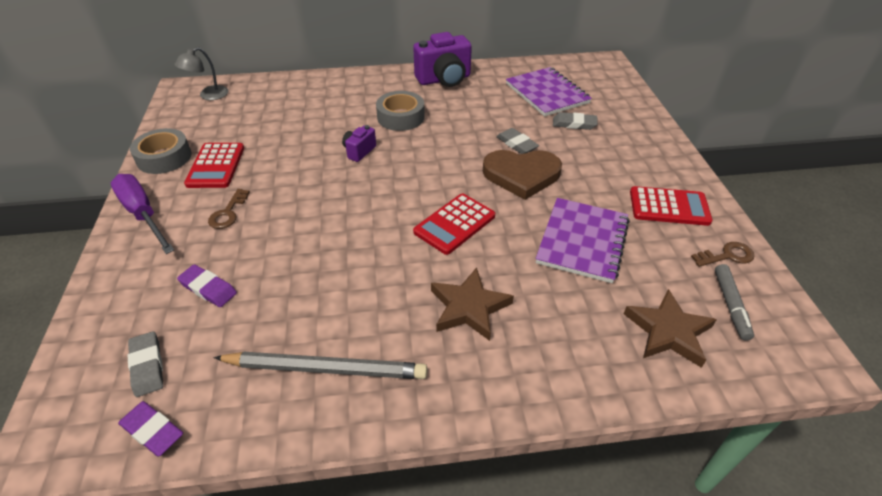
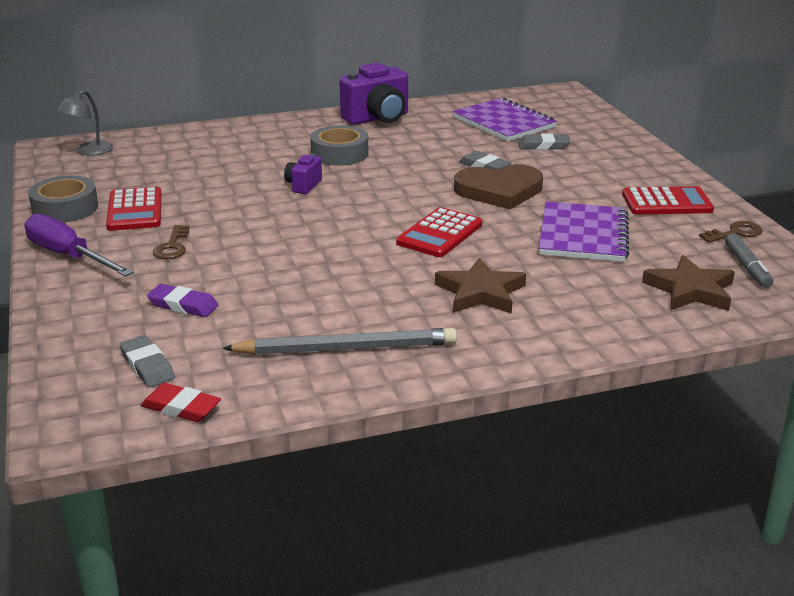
camera: 10 degrees left, 15 degrees down
(152, 431) = (181, 407): purple eraser -> red eraser

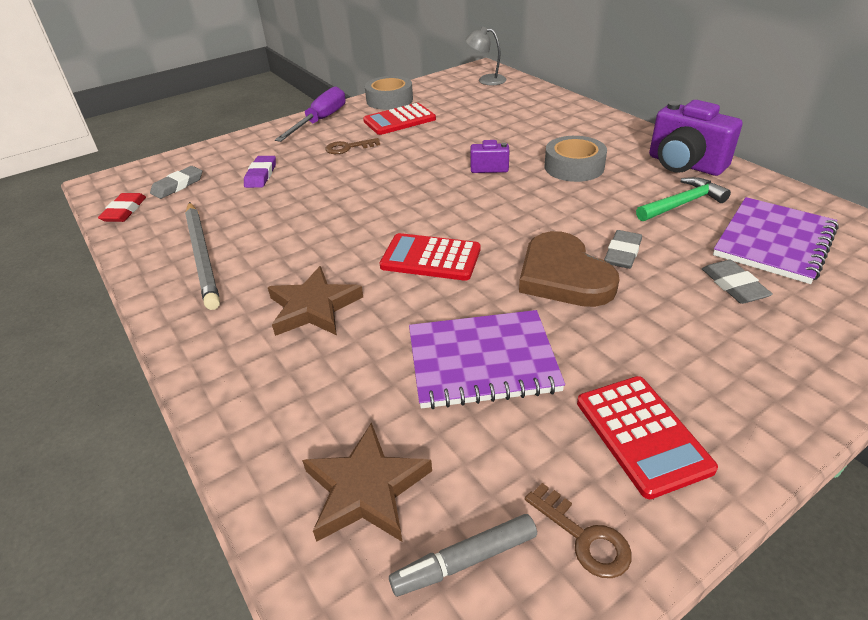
camera: 75 degrees right, 10 degrees up
(434, 133) = (682, 203): none -> green hammer

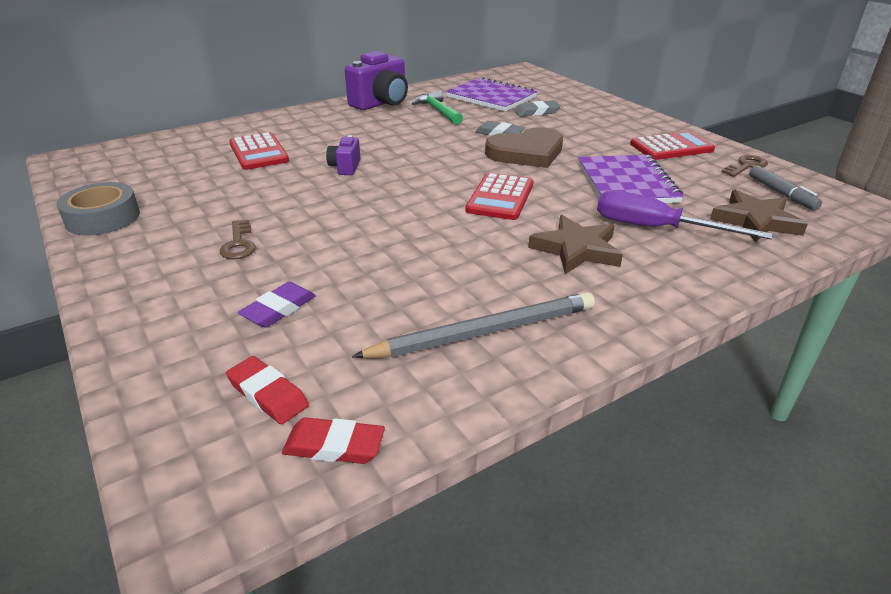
camera: 90 degrees left, 5 degrees down
(178, 185) = (268, 394): grey eraser -> red eraser
(261, 175) = (278, 309): purple eraser -> purple eraser turned 60 degrees counterclockwise
(320, 121) = (123, 270): purple screwdriver -> purple screwdriver (656, 228)
(399, 120) = (182, 211): red calculator -> red calculator (258, 152)
(486, 80) = (111, 158): grey lamp -> none
(574, 167) = (364, 136): grey tape -> none

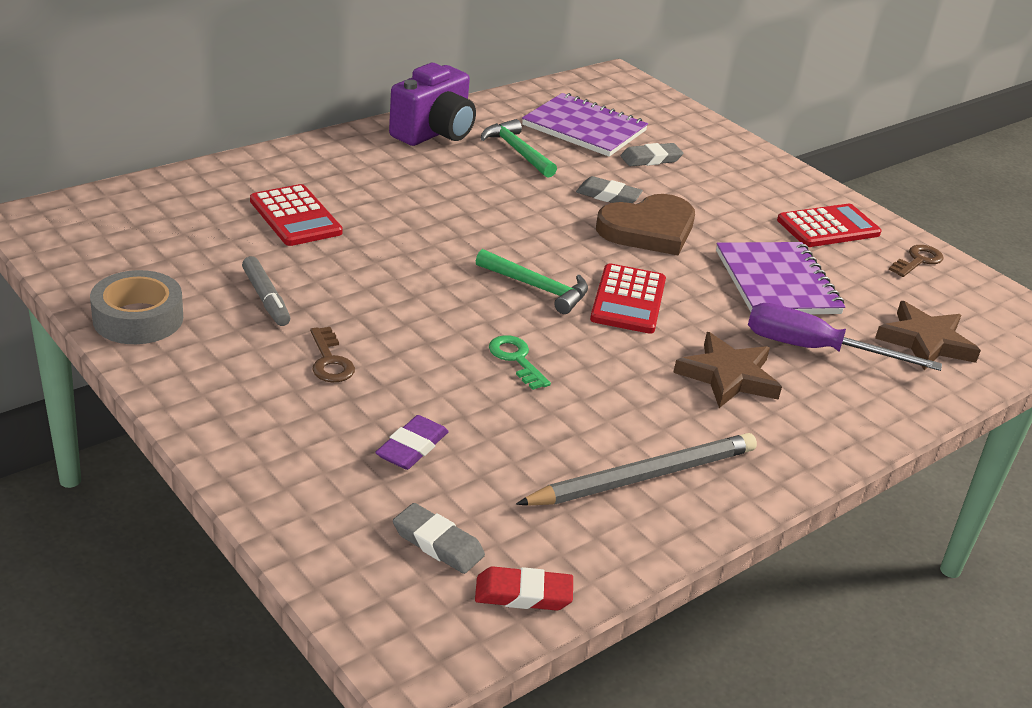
camera: 10 degrees left, 0 degrees up
(268, 394) = (438, 543): red eraser -> grey eraser
(345, 167) = (421, 247): purple camera -> none
(395, 240) = (516, 359): none -> green key
(428, 191) = (538, 288): none -> green hammer
(781, 194) = (956, 304): grey marker -> grey marker (266, 298)

